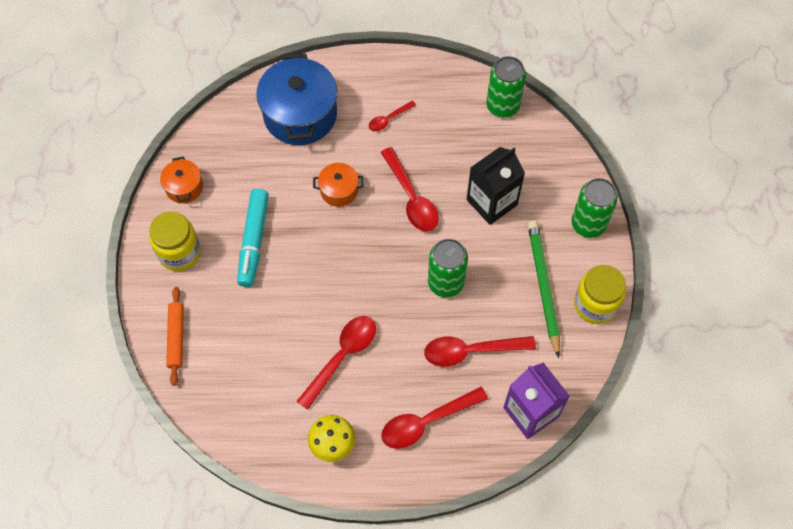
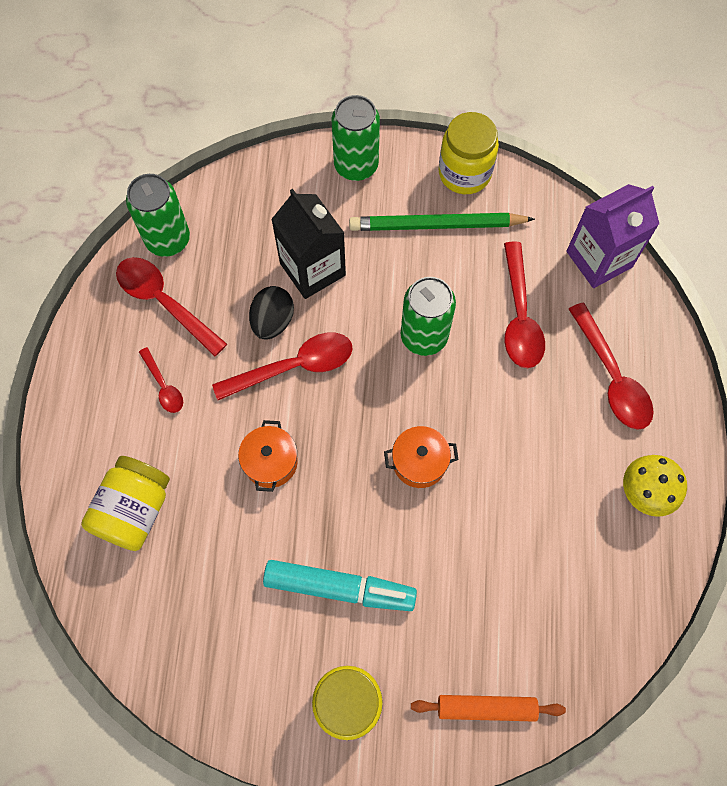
camera: 85 degrees left, 5 degrees up
(184, 187) = (235, 695): orange pot -> orange pot (419, 462)
(300, 115) = (134, 510): blue pot -> yellow jar
(342, 357) = (522, 474): red spoon -> red spoon (165, 302)
(445, 180) = (273, 321): none -> black egg

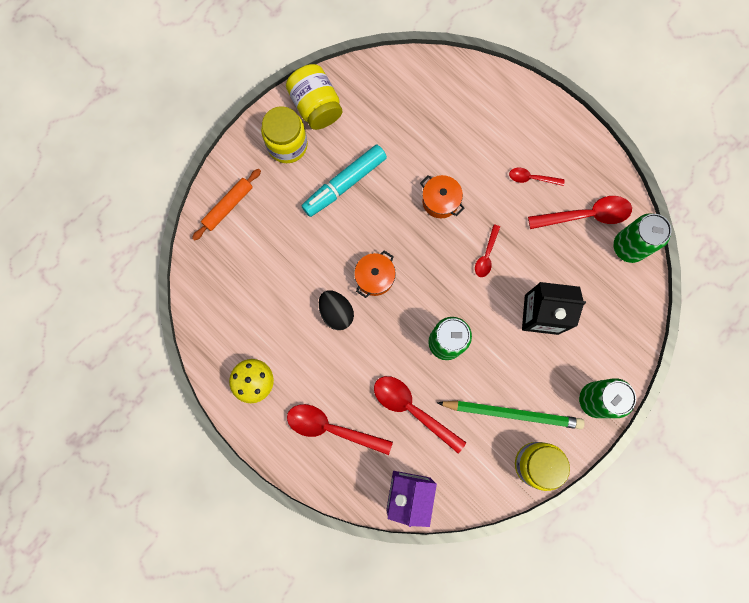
camera: 130 degrees right, 10 degrees up
(134, 510) = (470, 115): yellow jar -> yellow jar (316, 106)
(273, 321) = (525, 265): black egg -> black egg (336, 312)
(294, 367) = (486, 255): red spoon -> red spoon, size x0.55
(437, 225) = (512, 413): green pencil -> green pencil turned 60 degrees clockwise

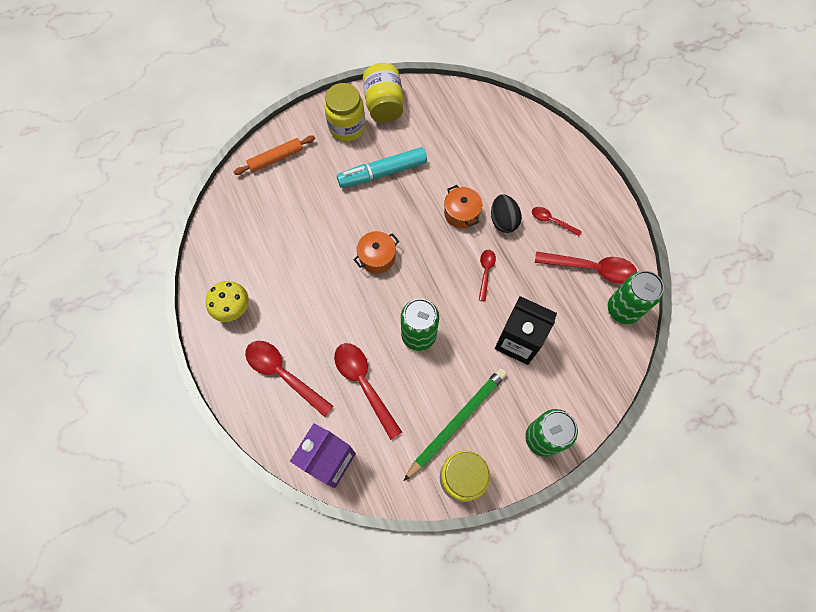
camera: 20 degrees right, 10 degrees down
(336, 312) = (330, 275): black egg -> black egg (503, 220)
(486, 255) = (485, 272): red spoon -> red spoon turned 150 degrees clockwise
(512, 413) = (457, 422): green pencil -> green pencil turned 75 degrees counterclockwise

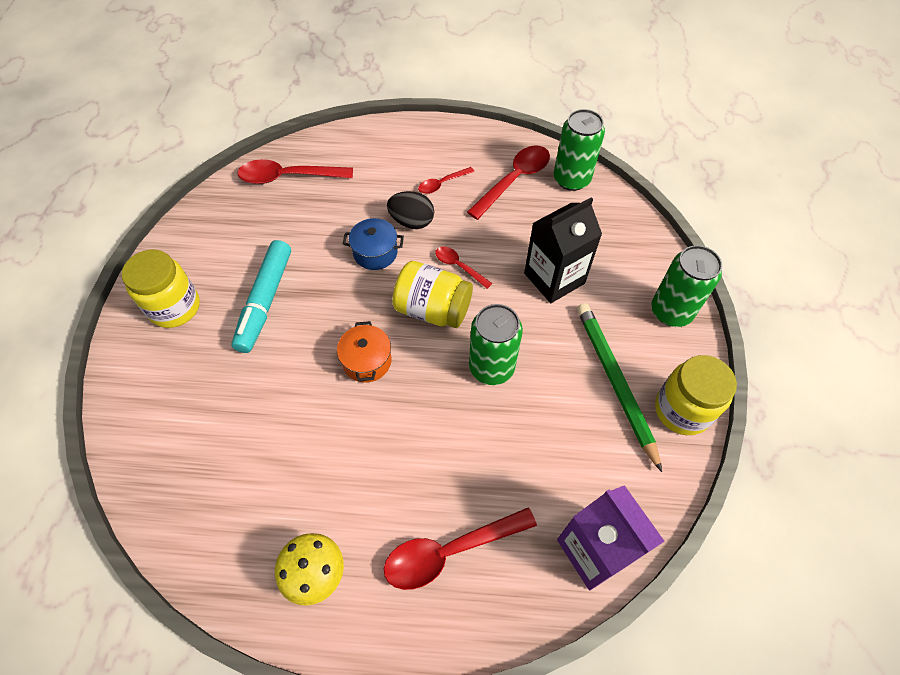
camera: 60 degrees left, 10 degrees down
(276, 158) = (144, 408): orange rolling pin -> none
(364, 384) = (518, 457): red spoon -> red spoon (288, 177)
(384, 105) = (182, 256): yellow jar -> yellow jar (433, 309)
(461, 213) = (375, 253): orange pot -> blue pot

